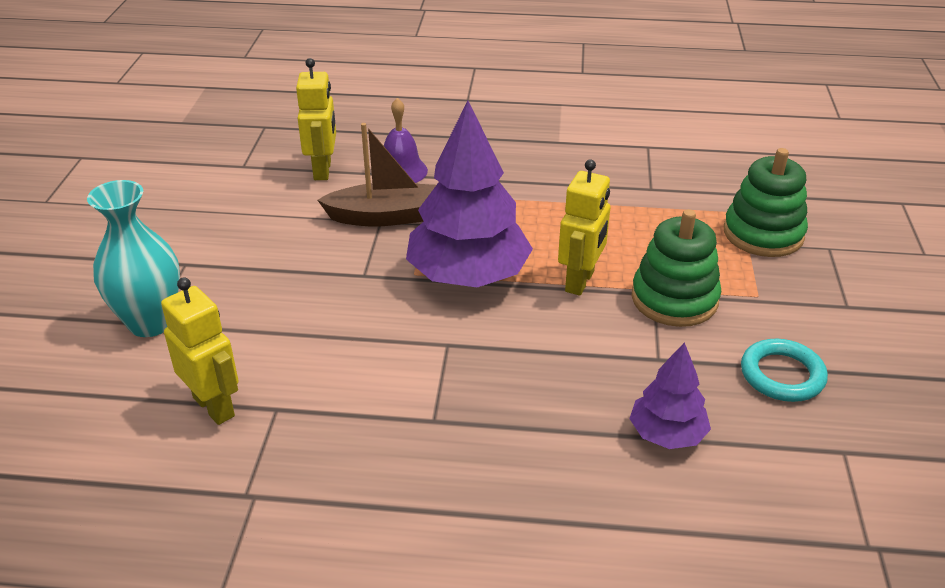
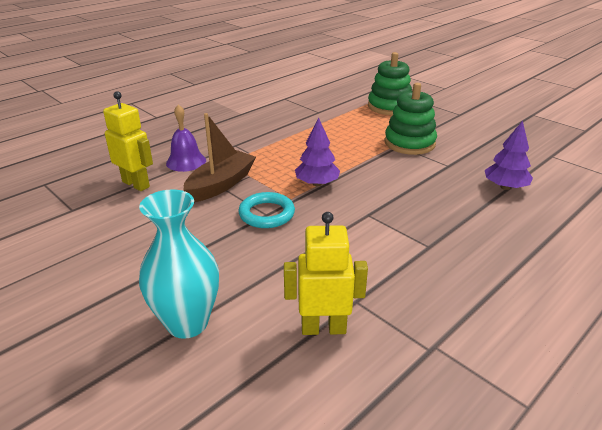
camera: 50 degrees left, 5 degrees down
(468, 276) = (317, 183): purple tree -> purple tree, size x0.53
(580, 281) = (365, 157): yellow robot -> none
(782, 375) = (490, 145): turquoise ring -> turquoise ring (266, 214)

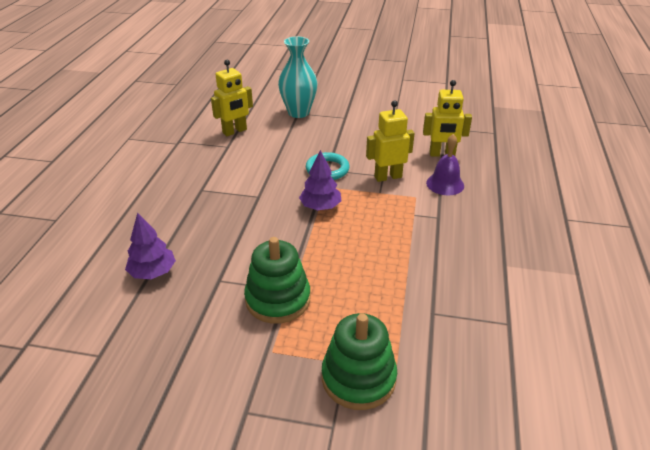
camera: 145 degrees right, 5 degrees up
(221, 184) = (388, 177): brown boat -> yellow robot

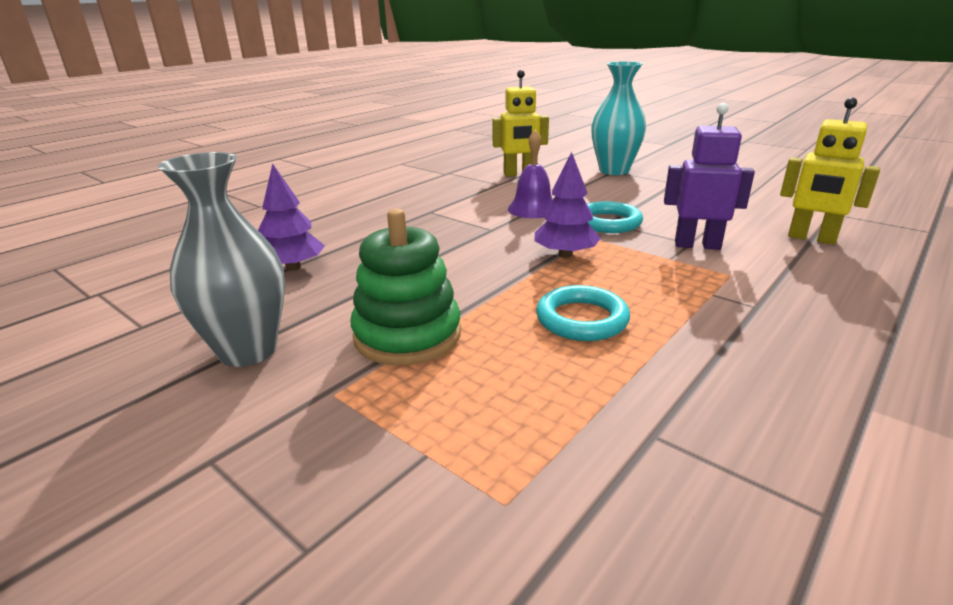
camera: 30 degrees right, 10 degrees down
(194, 344) = (248, 351): none -> grey vase
(358, 378) = (426, 487): green stacking toy -> none
(361, 255) = (582, 319): none -> turquoise ring
(388, 177) = (697, 245): yellow robot -> purple robot
(445, 184) = (796, 271): purple bell -> purple bell (533, 209)

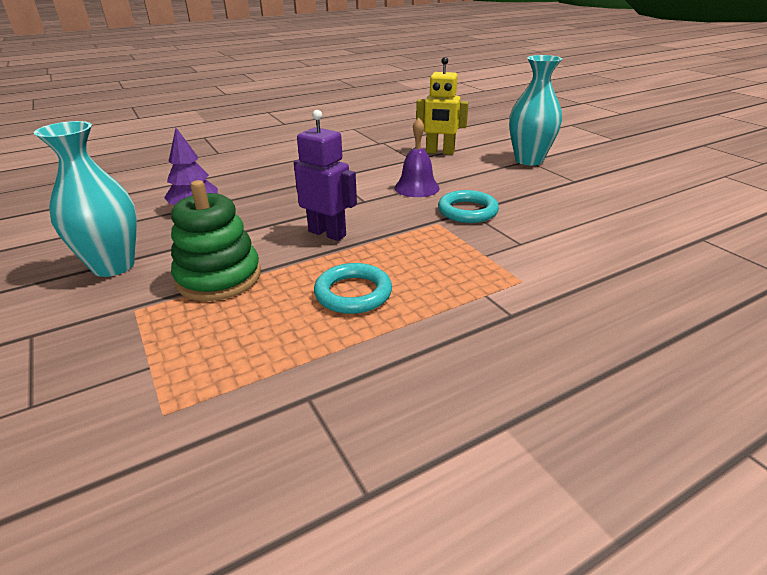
camera: 20 degrees right, 5 degrees up
(248, 351) = (113, 266): grey vase -> turquoise vase
(565, 254) = (399, 234): purple tree -> none
(697, 245) = (523, 247): purple robot -> purple robot (327, 233)
(811, 238) = (645, 261): yellow robot -> none

